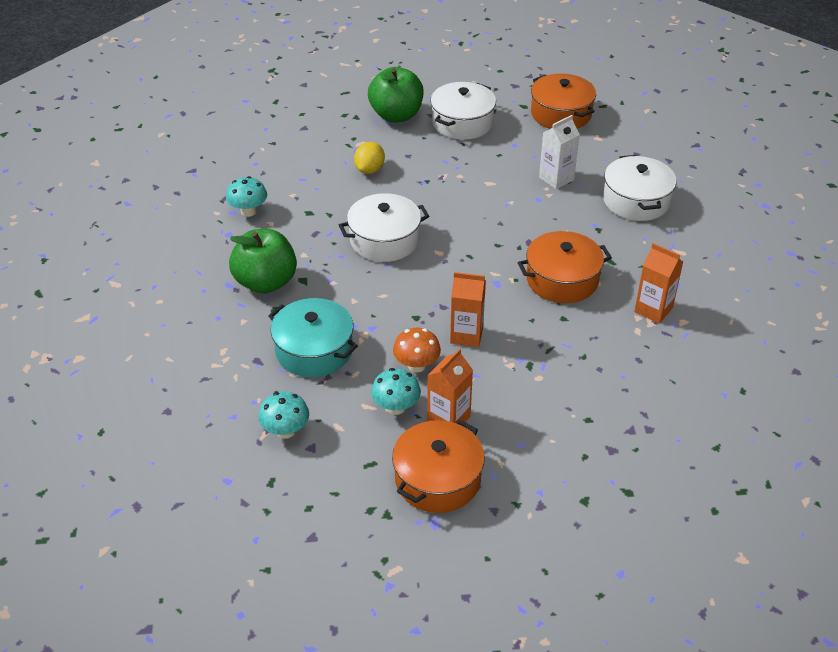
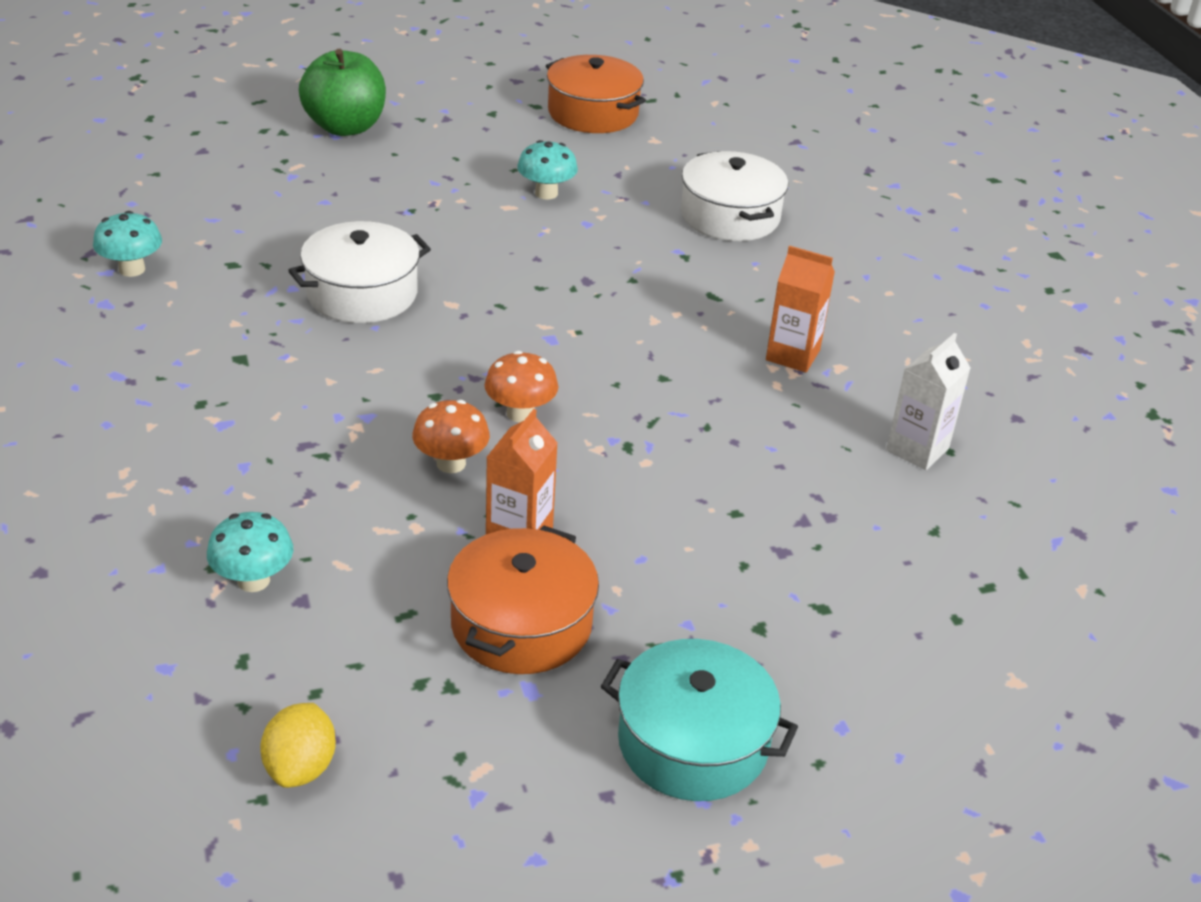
camera: 15 degrees left, 5 degrees down
(266, 282) = (179, 367): green apple -> none
(314, 350) = (278, 457): turquoise pot -> turquoise pot (693, 743)
(370, 169) = (319, 200): yellow lemon -> yellow lemon (300, 767)
(396, 407) = (431, 526): turquoise mushroom -> turquoise mushroom (546, 193)
(462, 122) = (449, 131): white pot -> none
(466, 335) = (520, 413): orange carton -> orange mushroom
(556, 178) = (606, 195): white carton -> white carton (917, 449)
(562, 279) = (648, 326): orange pot -> none

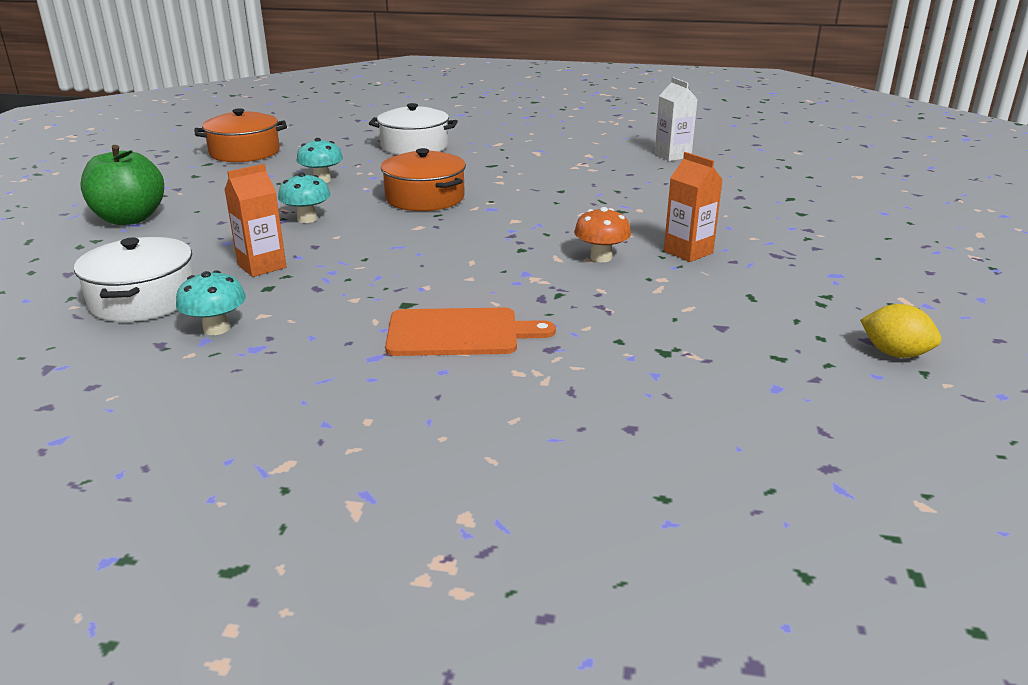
camera: 60 degrees left, 10 degrees down
(191, 411) = (459, 333): none -> orange cutting board
(253, 580) = (690, 340): turquoise mushroom -> turquoise mushroom (307, 219)
(362, 293) = (371, 250): white pot -> white pot (143, 299)
(520, 413) = (563, 230): orange mushroom -> none
(521, 624) = (774, 266): orange pot -> orange pot (425, 198)
(693, 743) = (890, 245): turquoise pot -> none
(792, 355) = (568, 161): orange carton -> orange carton (262, 266)

